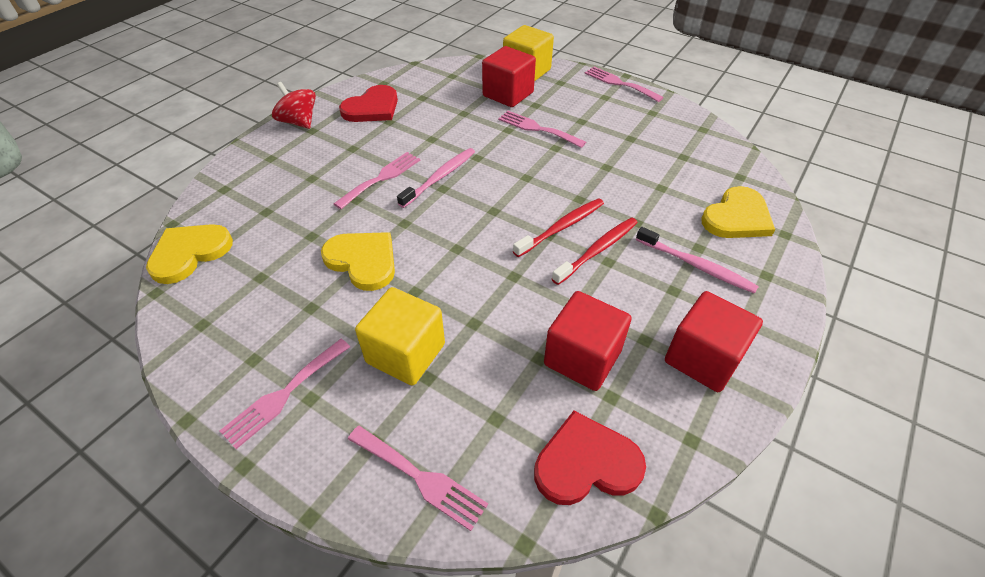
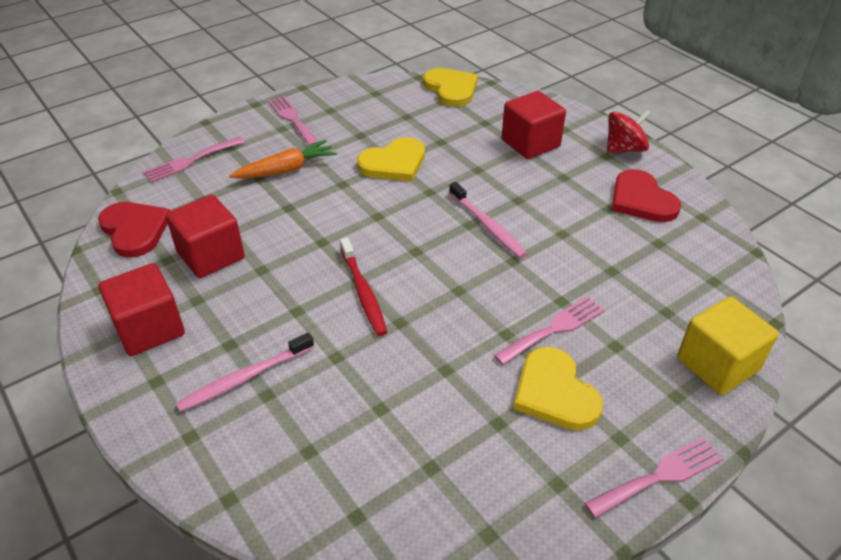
camera: 110 degrees right, 5 degrees down
(381, 178) = (503, 188): pink fork -> none
(405, 353) = (286, 170): yellow cube -> orange carrot
(508, 94) = (650, 324): red cube -> red cube (530, 143)
(586, 463) = (135, 230): red heart -> red heart turned 45 degrees counterclockwise
(598, 250) = (316, 308): red toothbrush -> none
(737, 217) = (286, 461): yellow heart -> yellow heart (554, 392)

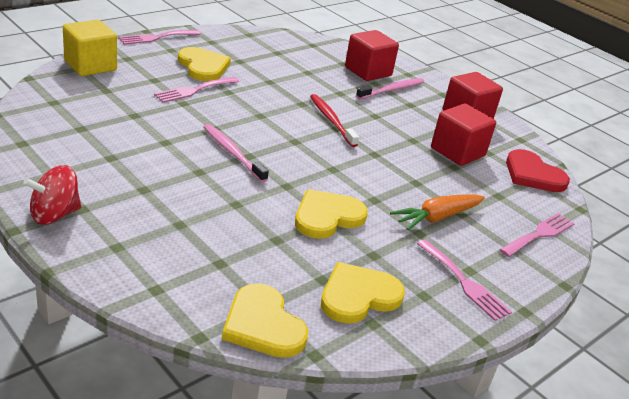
camera: 170 degrees right, 10 degrees down
(381, 107) = (358, 296): none -> yellow heart
(530, 143) = (168, 229): red cube -> red cube (368, 71)
(641, 200) = (72, 161): red heart -> none

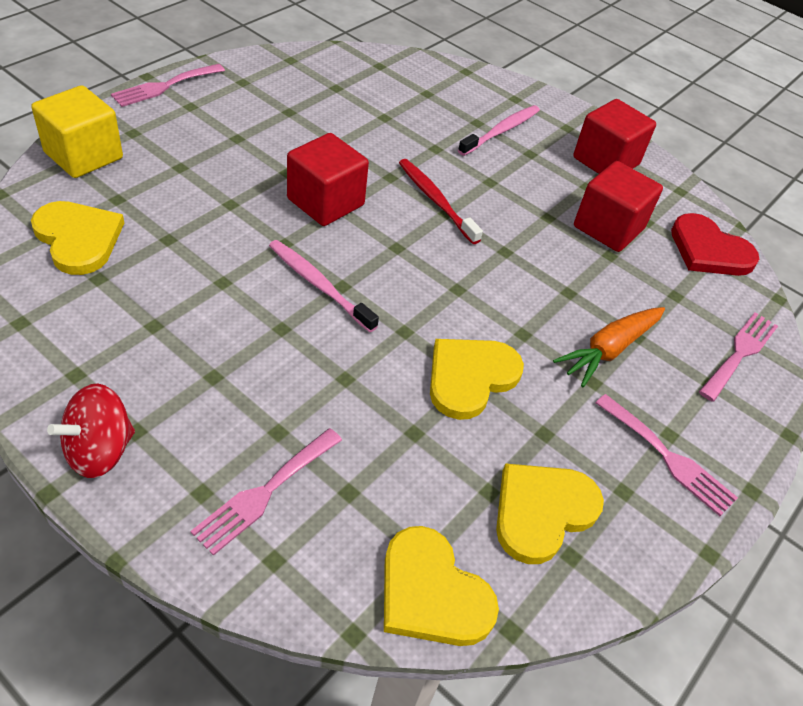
camera: 10 degrees left, 15 degrees up
(194, 90) = (240, 177): pink fork -> pink fork (264, 493)
(203, 66) = (242, 131): yellow heart -> yellow heart (78, 239)
(368, 71) = (463, 103): red cube -> red cube (325, 202)

